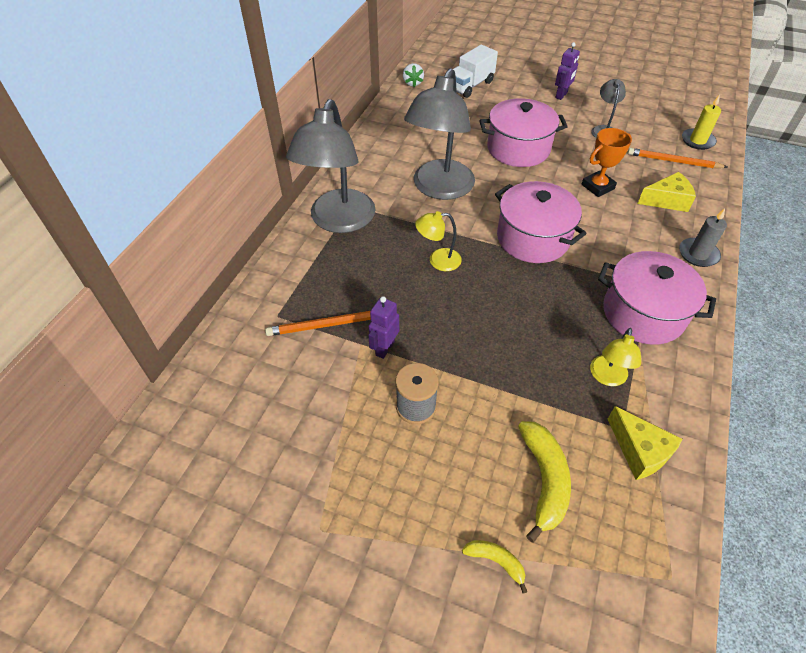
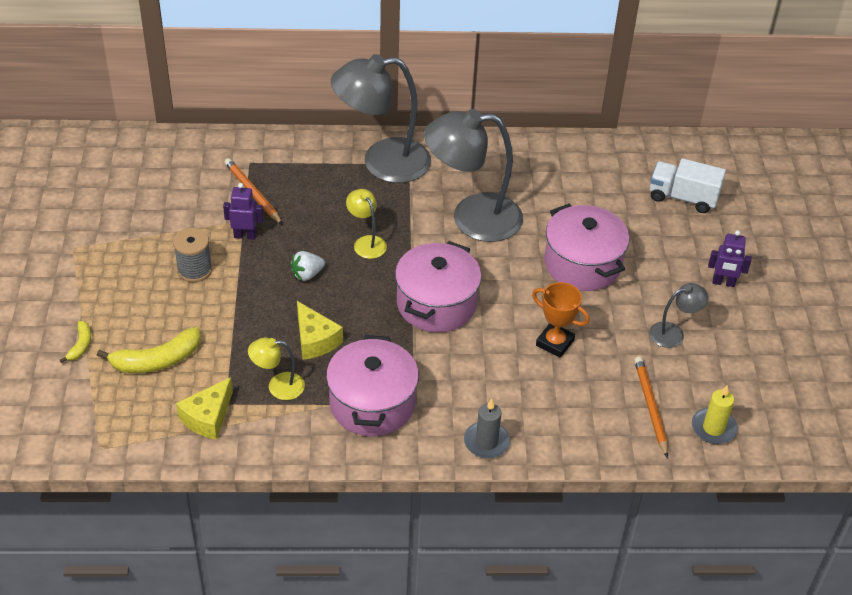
camera: 65 degrees right, 5 degrees down
(412, 83) = (651, 149): white strawberry -> white strawberry (307, 274)
(667, 200) = (567, 407): yellow cheese -> yellow cheese (315, 340)

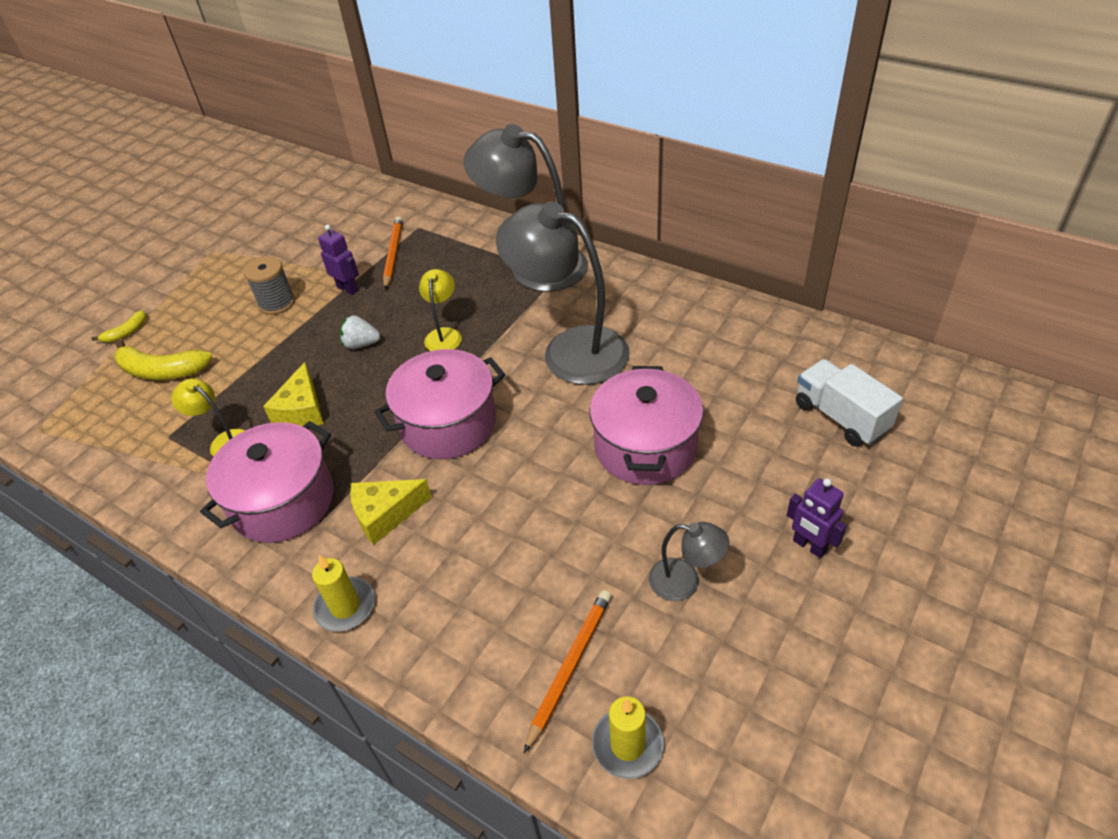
camera: 40 degrees right, 0 degrees up
(208, 417) = (139, 443): yellow cheese -> yellow cheese (385, 515)
(486, 442) = (345, 606): grey candle -> yellow candle
(555, 343) = (530, 525): orange trophy -> none

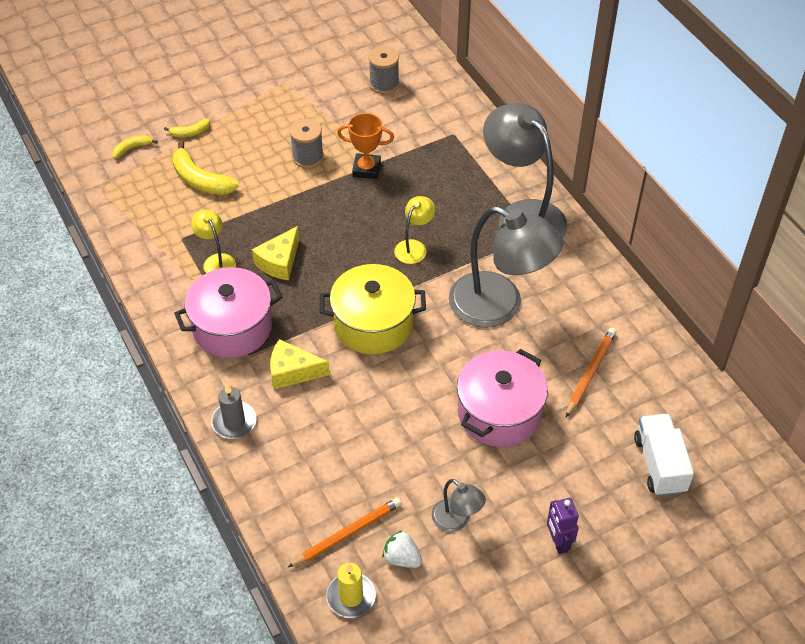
camera: 25 degrees right, 5 degrees up
(60, 374) = (132, 148): none -> yellow banana
(321, 215) = (384, 84): none -> grey spool
(345, 606) = (234, 422): yellow candle -> grey candle
(348, 289) = (366, 169): purple robot -> orange trophy
(361, 344) = (349, 225): white strawberry -> white strawberry (402, 558)
(393, 254) = (419, 152): orange pencil -> orange pencil (590, 373)
(448, 423) = (373, 324): pink pot -> yellow pot
(570, 349) = (499, 306): grey lamp -> grey lamp turned 150 degrees clockwise

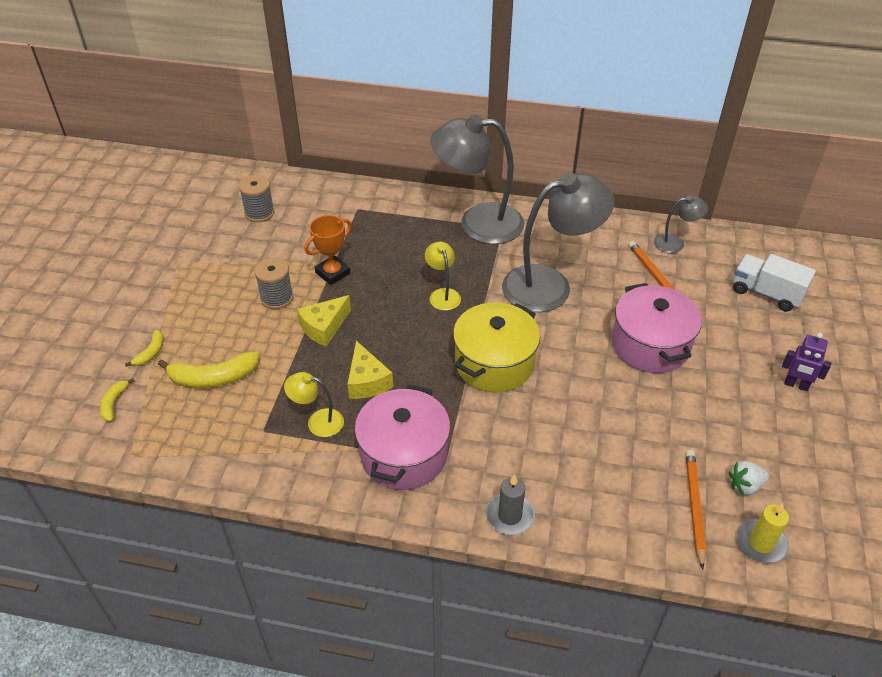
camera: 50 degrees left, 5 degrees down
(292, 372) = (493, 443): yellow cheese -> yellow cheese (324, 327)
(456, 521) = (733, 430): grey lamp -> grey lamp (675, 243)

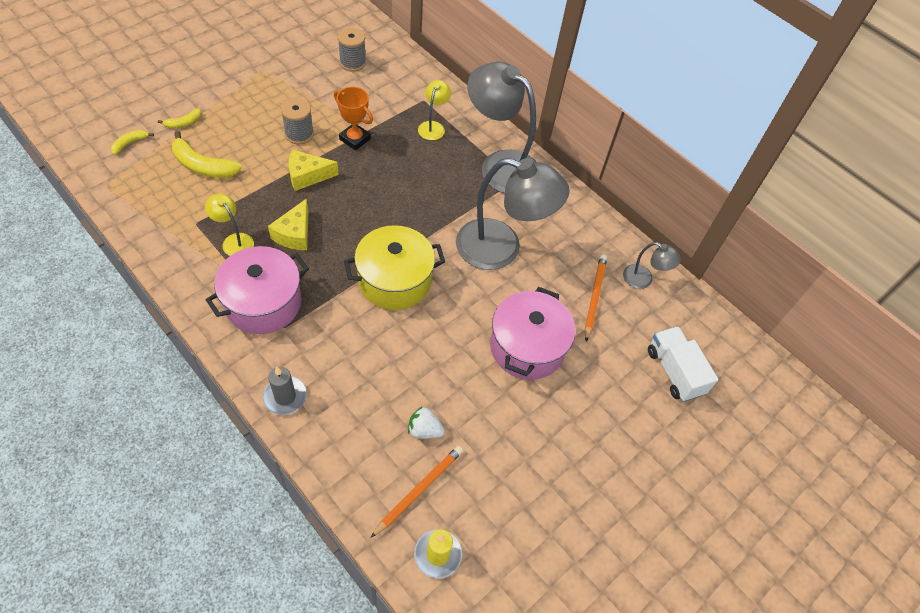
camera: 30 degrees right, 10 degrees up
(332, 273) = (355, 139): orange trophy -> orange trophy turned 45 degrees clockwise
(443, 294) = (414, 204): yellow lamp -> yellow lamp (433, 126)
(745, 486) = (475, 505): white strawberry -> white strawberry (424, 430)
(796, 385) = (610, 461): purple robot -> none

